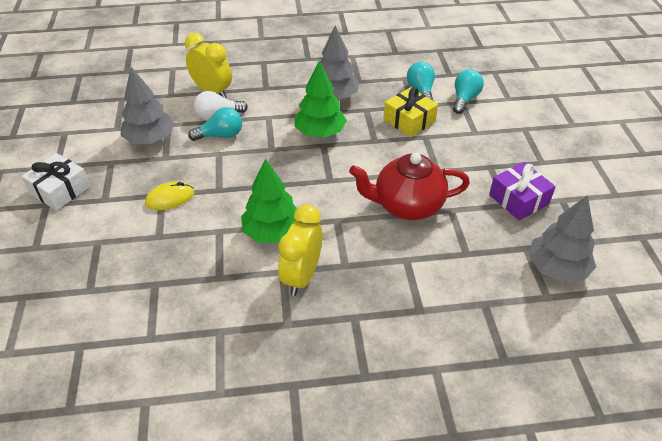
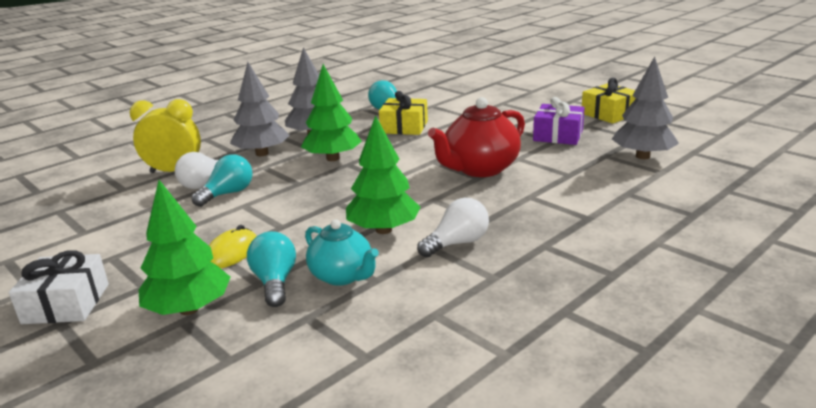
camera: 35 degrees left, 20 degrees down
(107, 235) = (189, 309): none -> green tree
(150, 139) = (142, 224): grey tree -> grey tree (262, 153)
(206, 261) = (342, 276): none -> turquoise teapot
(302, 276) = (457, 243): yellow clock -> white light bulb
(464, 99) = (431, 103): turquoise light bulb -> turquoise light bulb (275, 282)
(602, 195) = (609, 114): none -> yellow gift

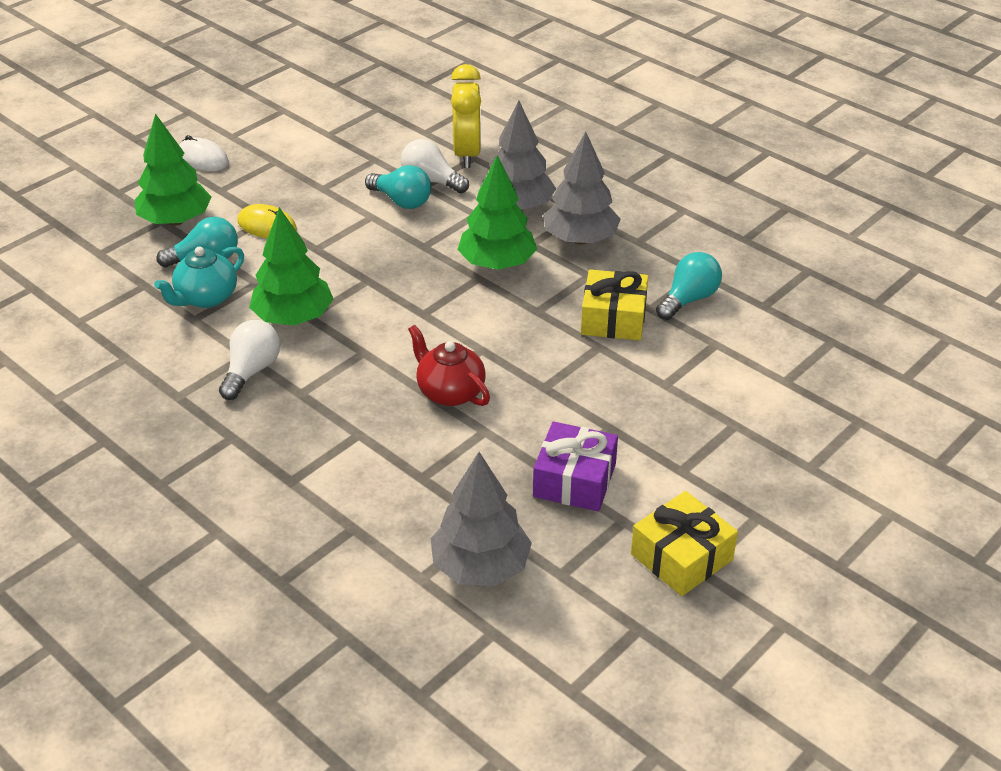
camera: 85 degrees right, 15 degrees up
(66, 303) = (203, 158): white gift -> white mouse
(457, 243) = (251, 371): white light bulb -> white light bulb turned 120 degrees counterclockwise
(479, 169) = (449, 392): red teapot -> red teapot, size x0.65

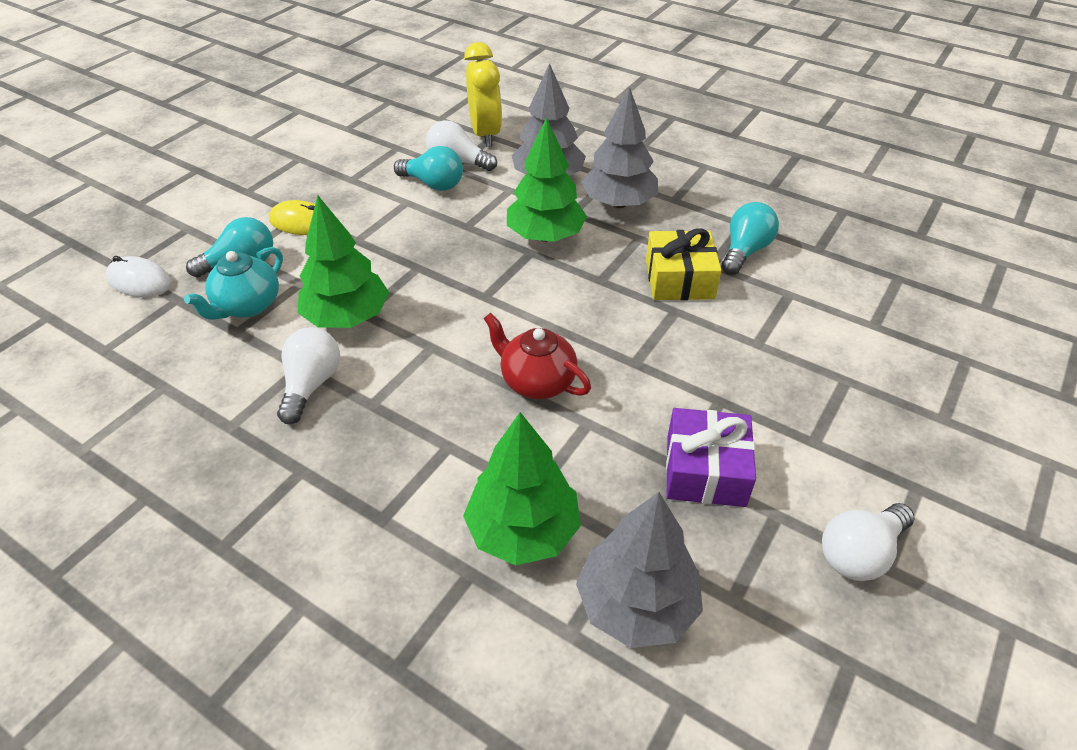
camera: 10 degrees left, 5 degrees up
(176, 221) = (203, 227): green tree -> green tree (523, 531)
(203, 158) = (224, 162): white mouse -> white mouse (139, 281)
(681, 557) = (859, 553): yellow gift -> white light bulb

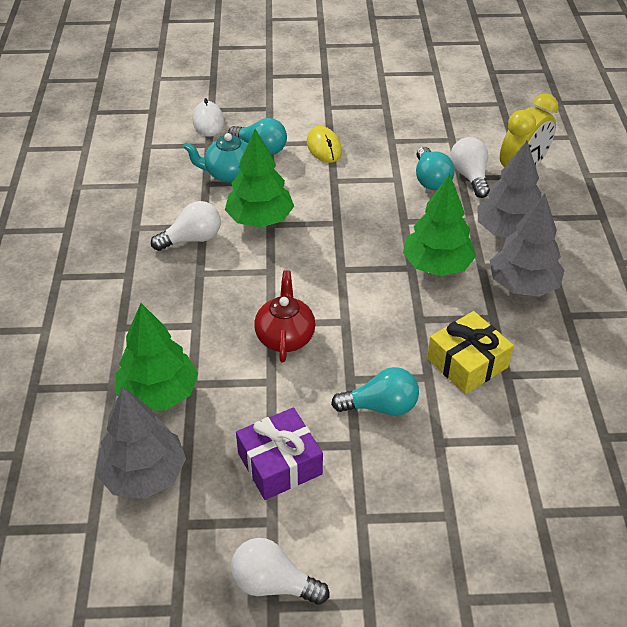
camera: 55 degrees right, 0 degrees up
(745, 251) = (546, 388): turquoise light bulb -> turquoise light bulb (381, 406)

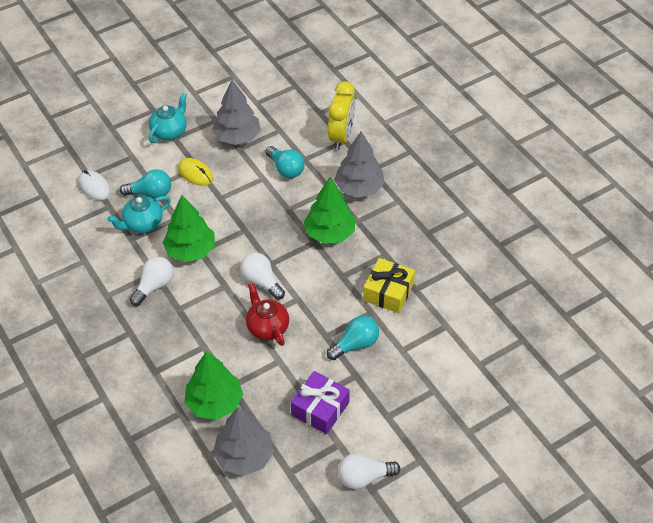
camera: 30 degrees left, 5 degrees up
(327, 99) = (170, 132): none -> turquoise teapot
(470, 176) = (310, 156): white light bulb -> white light bulb (261, 282)
(523, 285) = (390, 223): grey tree -> grey tree (237, 137)

